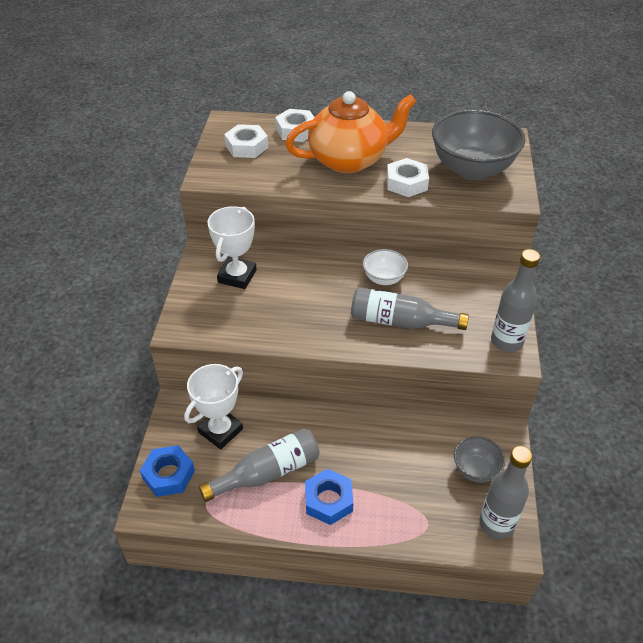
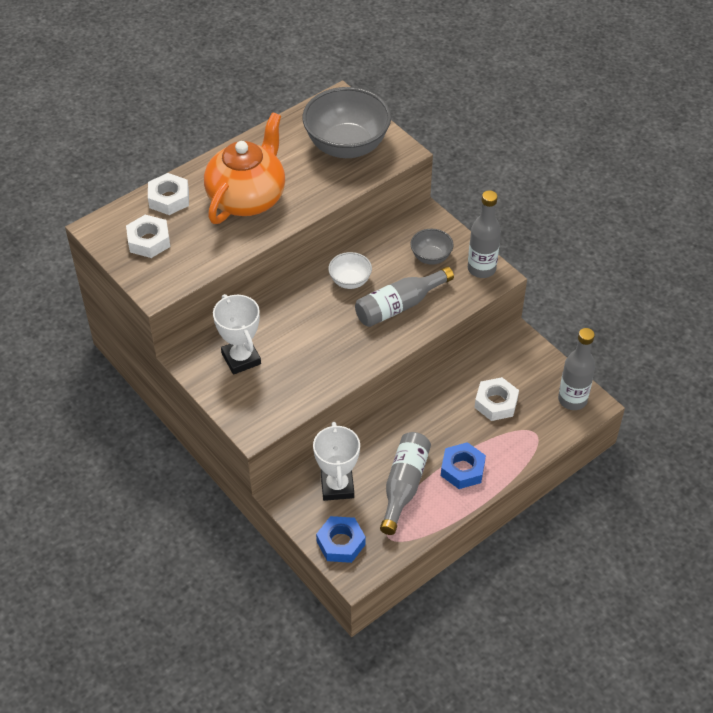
camera: 45 degrees left, 5 degrees up
(406, 183) = (315, 190): white nut -> white nut (496, 403)
(475, 470) = (526, 376): grey bowl -> grey bowl (431, 257)

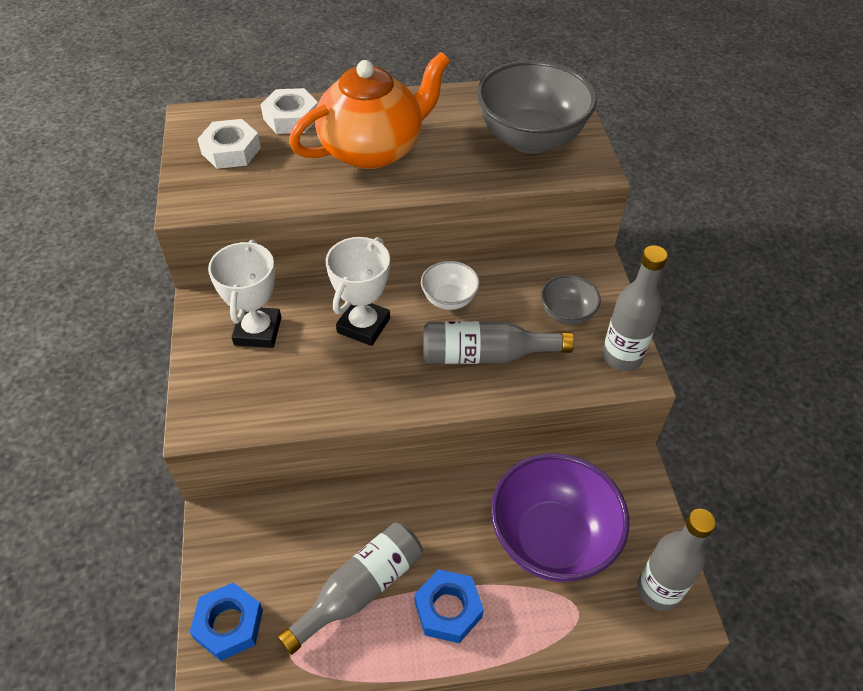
camera: 30 degrees right, 0 degrees up
(337, 486) = (282, 544): white trophy -> white trophy (363, 325)
(496, 403) = (551, 539): white nut -> purple bowl

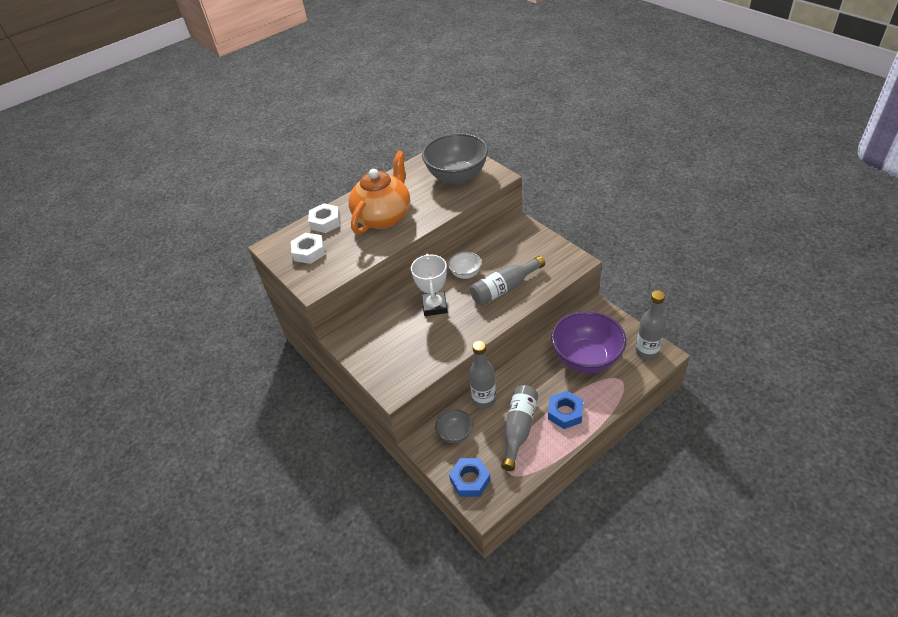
camera: 25 degrees left, 5 degrees down
(258, 331) = (383, 336): white trophy -> none
(566, 314) = (526, 252): grey bowl -> grey bowl (455, 434)
(622, 357) = (565, 257): grey bottle -> grey bottle (484, 400)

